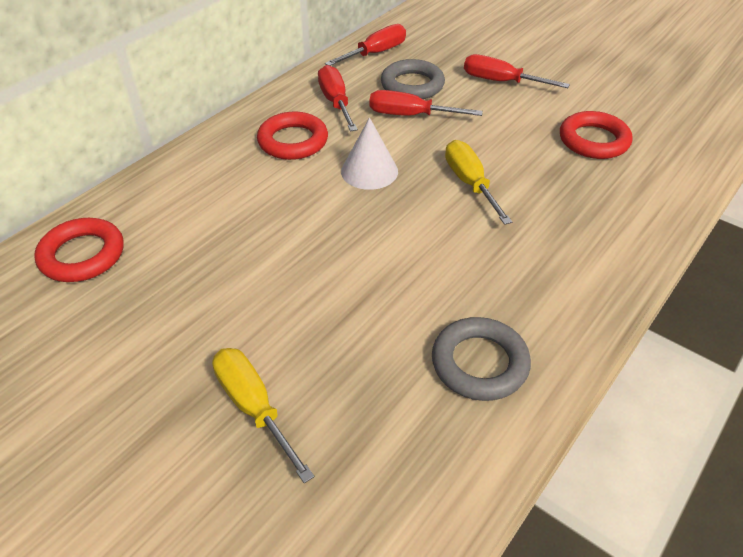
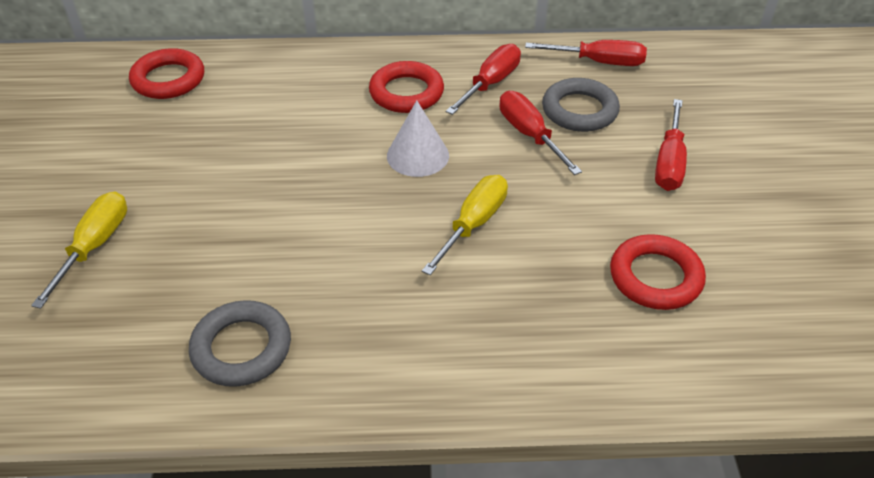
camera: 50 degrees right, 0 degrees up
(501, 82) = (669, 162): red screwdriver -> red screwdriver turned 150 degrees counterclockwise

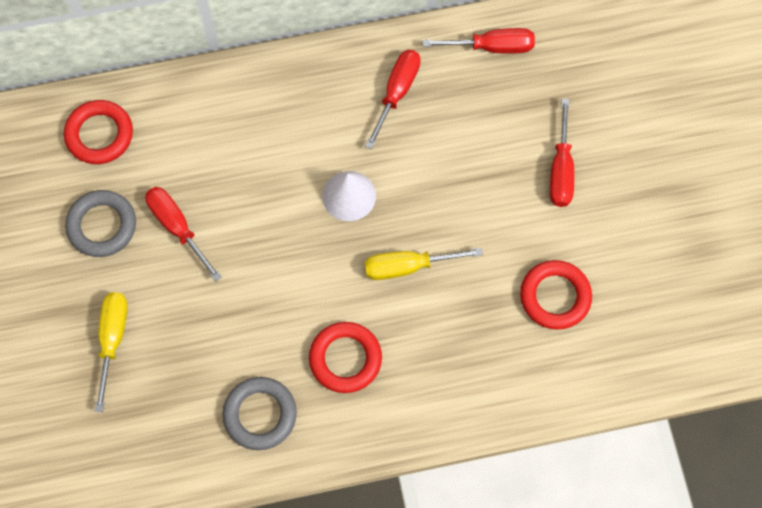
camera: 10 degrees left, 25 degrees up
(406, 93) = (323, 117): red ring -> red ring (345, 359)
(473, 224) = (408, 266): yellow screwdriver -> yellow screwdriver turned 120 degrees counterclockwise
(530, 135) = (440, 155): red screwdriver -> red screwdriver (178, 228)
(579, 110) = (480, 116): grey ring -> grey ring (102, 226)

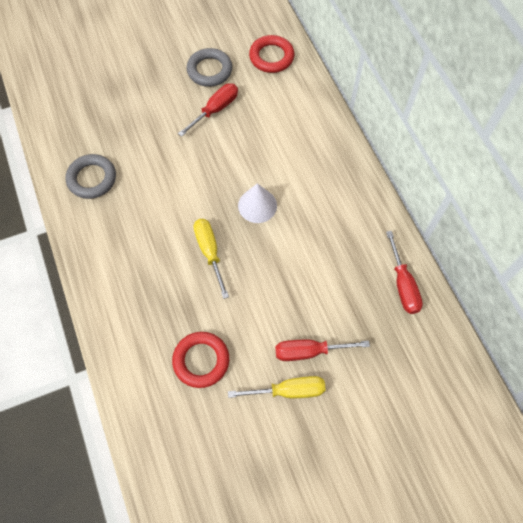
camera: 80 degrees right, 5 degrees down
(112, 340) = (134, 90): yellow screwdriver -> yellow screwdriver (288, 391)
(345, 359) = (136, 223): red ring -> none
(396, 93) = (345, 223): red screwdriver -> none

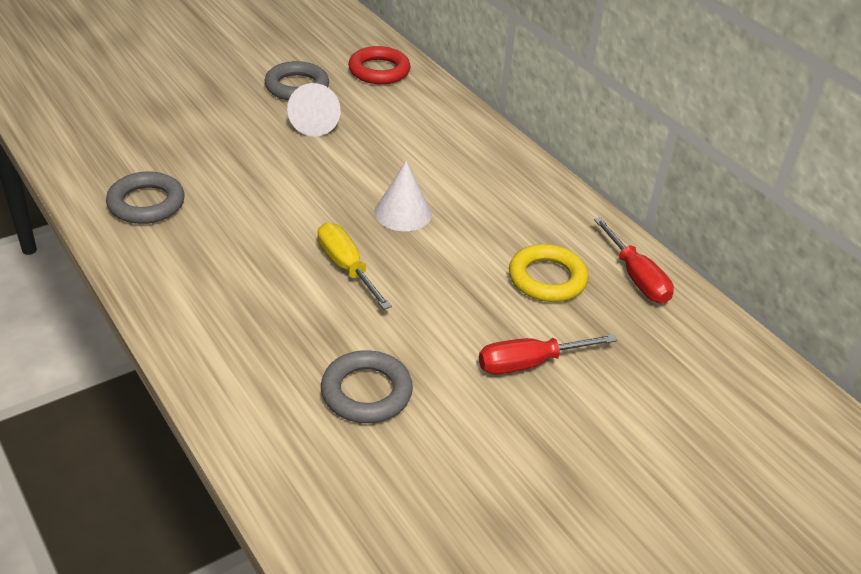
camera: 15 degrees left, 25 degrees down
(201, 360) = (366, 392): red ring -> grey ring
(215, 110) = (315, 123): red screwdriver -> white cone
(288, 391) = (513, 413): yellow screwdriver -> none
(340, 278) = (547, 278): none -> yellow ring

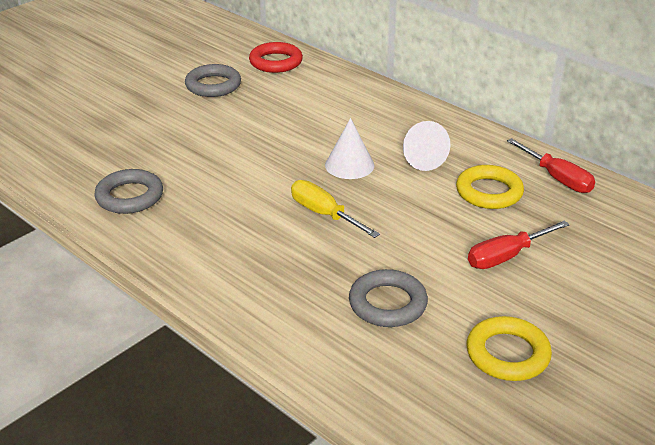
camera: 10 degrees left, 5 degrees down
(315, 123) = (242, 110): white cone -> white cone (421, 159)
(473, 485) = (507, 354): none -> yellow ring

